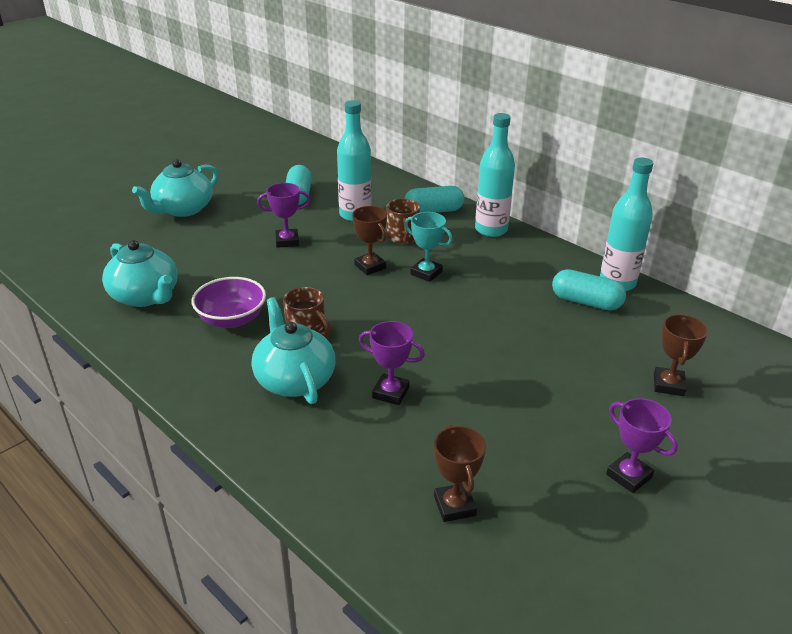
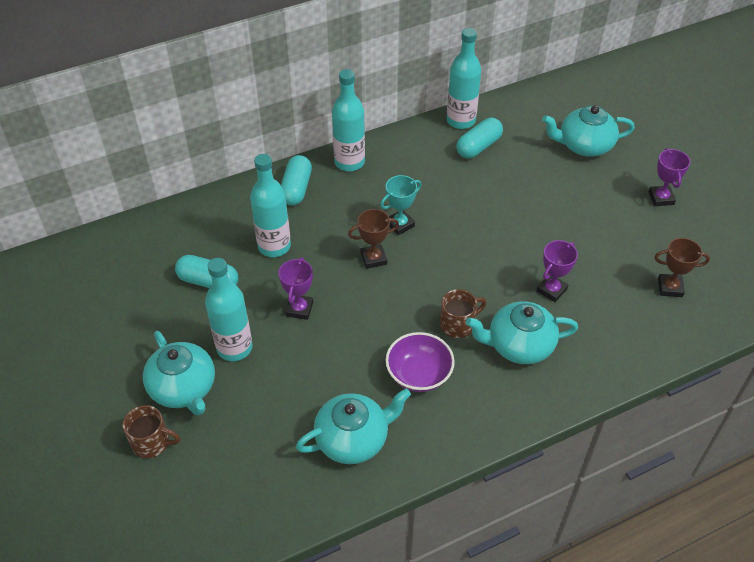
camera: 70 degrees left, 15 degrees up
(231, 221) = (234, 348): none -> turquoise bottle
(402, 237) = (333, 223): brown mug -> brown mug (152, 442)
(629, 476) = (661, 198): purple trophy -> purple trophy turned 75 degrees counterclockwise
(668, 385) = (584, 145): brown trophy -> turquoise teapot

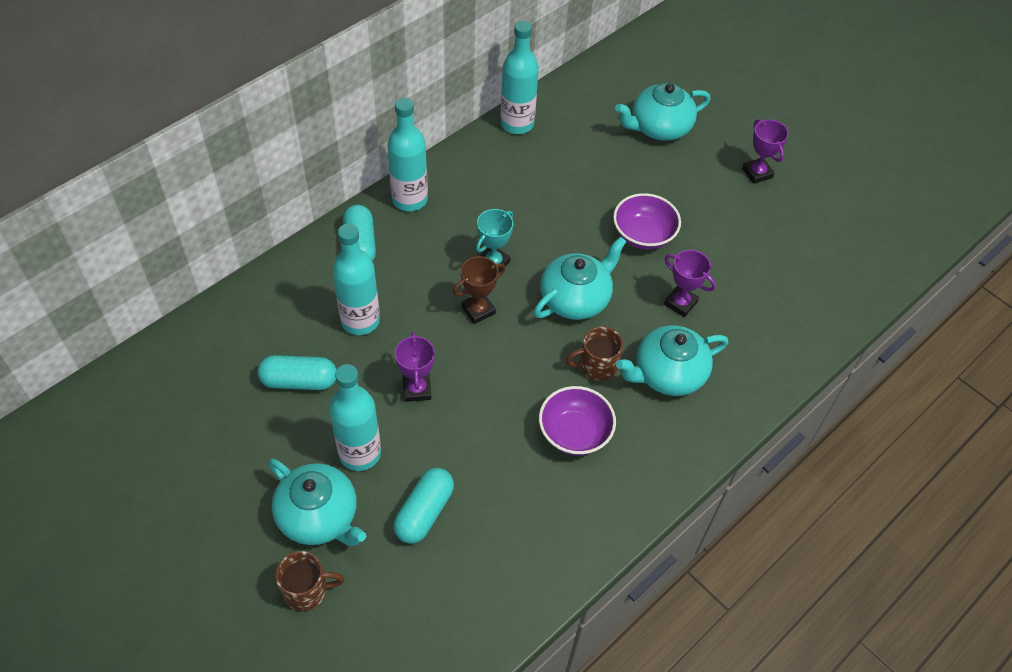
camera: 20 degrees left, 5 degrees up
(353, 439) = (530, 525): turquoise teapot -> turquoise teapot (576, 298)
(458, 324) = (596, 365): brown mug -> brown mug turned 150 degrees counterclockwise
(478, 146) = (547, 151): turquoise capsule -> turquoise capsule (424, 512)
(538, 228) = (643, 235): none -> purple bowl
(551, 290) = (680, 303): purple trophy -> purple trophy turned 75 degrees counterclockwise
(670, 288) = (798, 272): brown trophy -> none

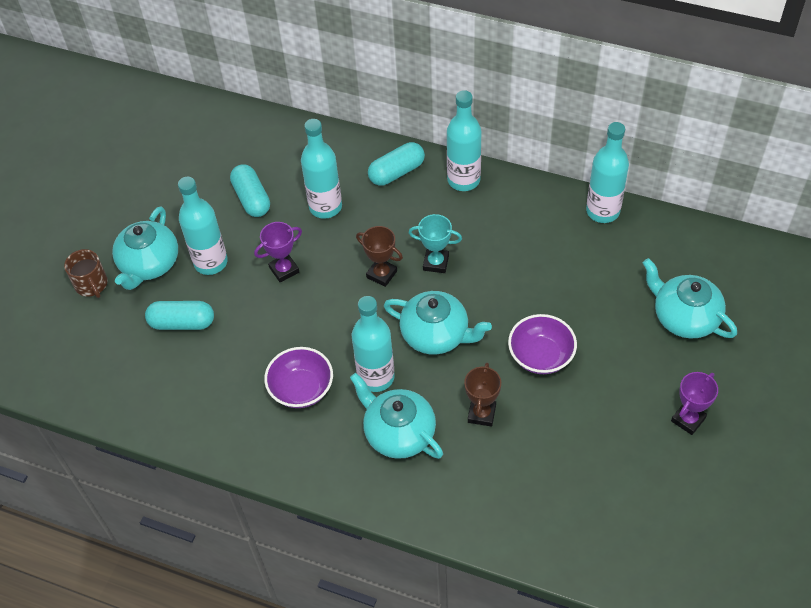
camera: 70 degrees right, 0 degrees up
(596, 365) = (376, 377): brown mug -> turquoise bottle
(680, 303) = (481, 414): purple trophy -> brown trophy

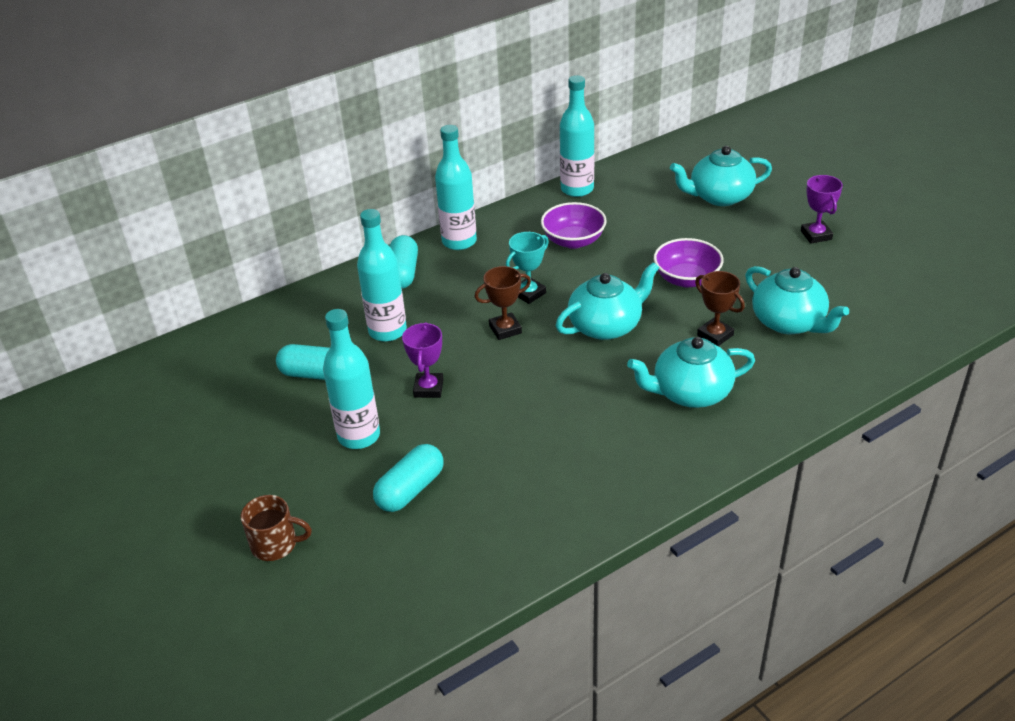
camera: 55 degrees left, 15 degrees down
(149, 264) = (305, 484): turquoise teapot -> turquoise teapot (789, 322)
(301, 389) = (581, 435): purple bowl -> purple bowl (573, 241)
(376, 377) = (616, 381): turquoise bottle -> none

